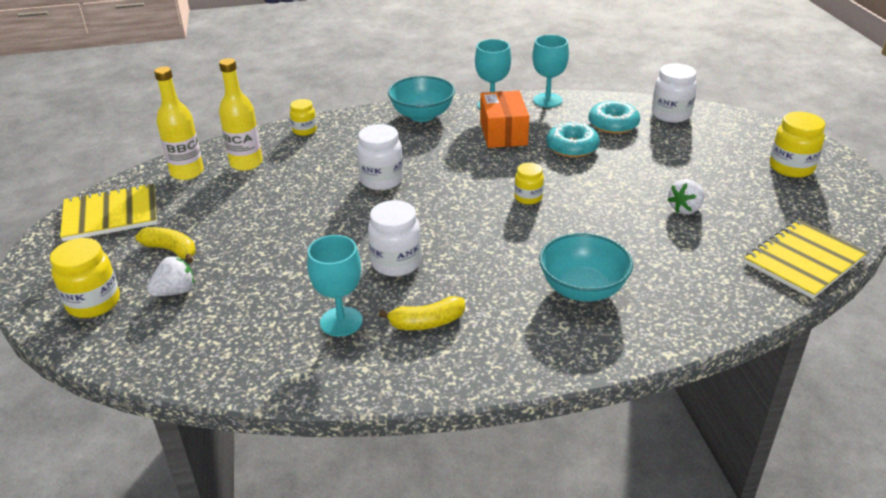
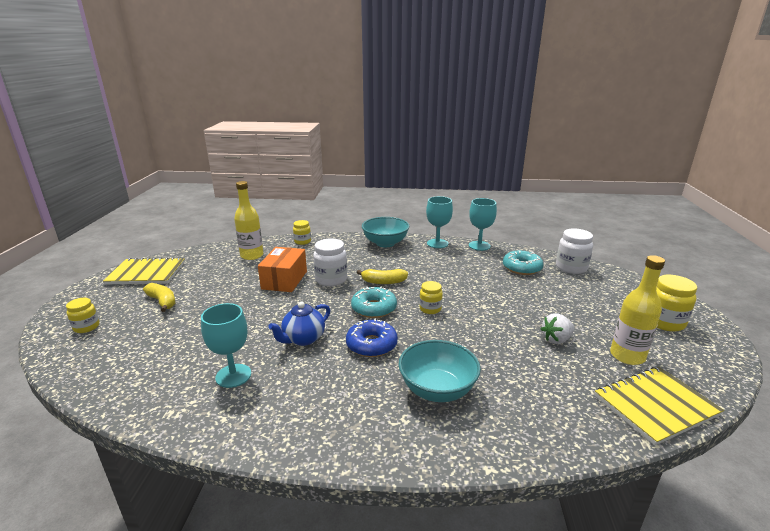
camera: 15 degrees right, 10 degrees down
(94, 303) = (86, 327): yellow jar -> yellow jar, size x0.62
(175, 291) = (141, 330): white strawberry -> none
(187, 172) = (212, 255): yellow bottle -> yellow bottle (627, 356)
(396, 263) = (303, 339): white jar -> blue teapot
(427, 322) = (296, 391): yellow banana -> yellow banana (383, 282)
(482, 254) = (371, 344): none -> blue donut
(503, 133) = (435, 262): orange box -> orange box (284, 280)
(572, 147) = (482, 279): turquoise donut -> turquoise donut (374, 308)

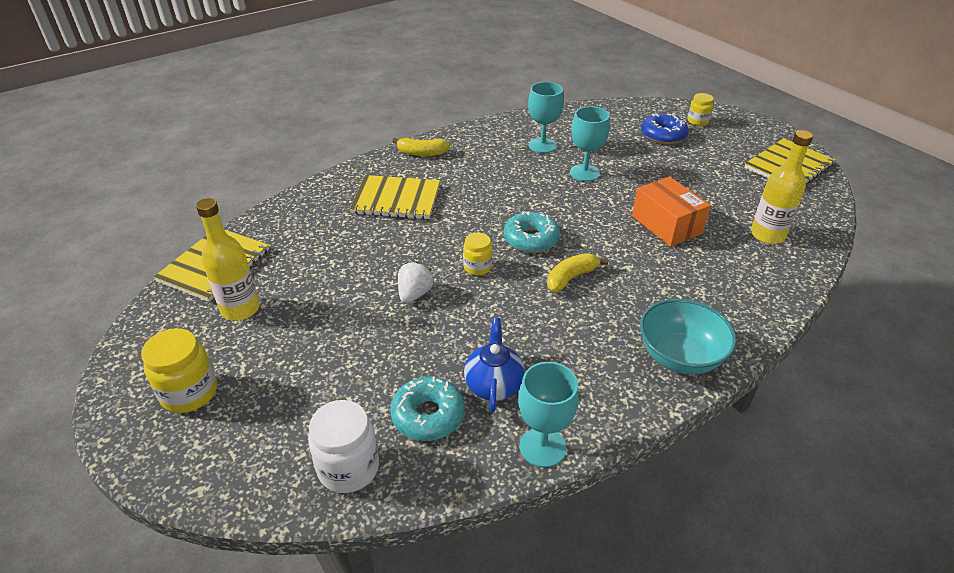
camera: 140 degrees right, 15 degrees up
(162, 302) = (704, 156): yellow banana -> yellow banana (422, 153)
(302, 241) = (775, 291): yellow jar -> none
(303, 339) = (542, 185): blue teapot -> blue teapot (494, 385)
(331, 279) = (626, 250): white jar -> none
(371, 344) = (484, 206): blue donut -> blue donut (663, 135)
(437, 243) = (611, 408): turquoise goblet -> turquoise goblet (584, 173)
(437, 390) = (396, 199): turquoise bowl -> yellow notebook
(556, 339) = (321, 294): white strawberry -> white strawberry (414, 294)

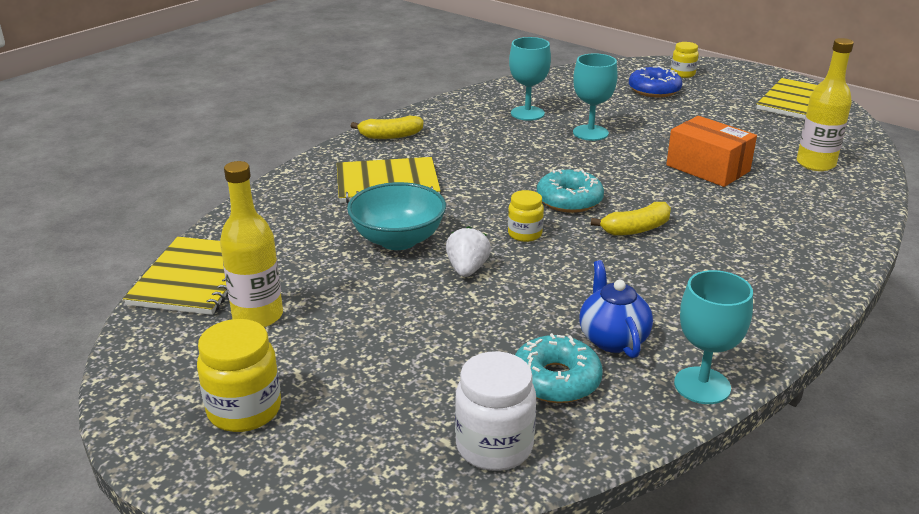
camera: 15 degrees left, 10 degrees down
(571, 278) = (636, 229): yellow banana -> yellow banana turned 150 degrees counterclockwise
(679, 357) = (794, 281): turquoise bowl -> turquoise bowl (398, 240)

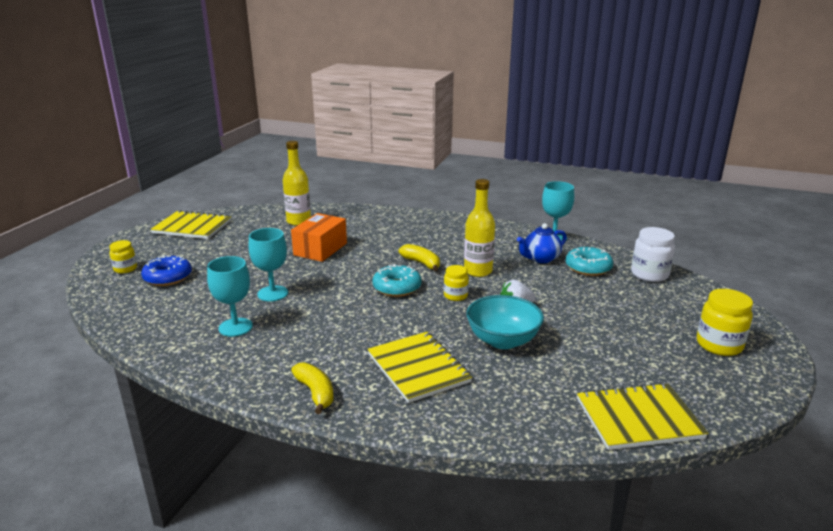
camera: 110 degrees left, 5 degrees down
(258, 316) = (644, 370): yellow bottle -> yellow bottle (478, 271)

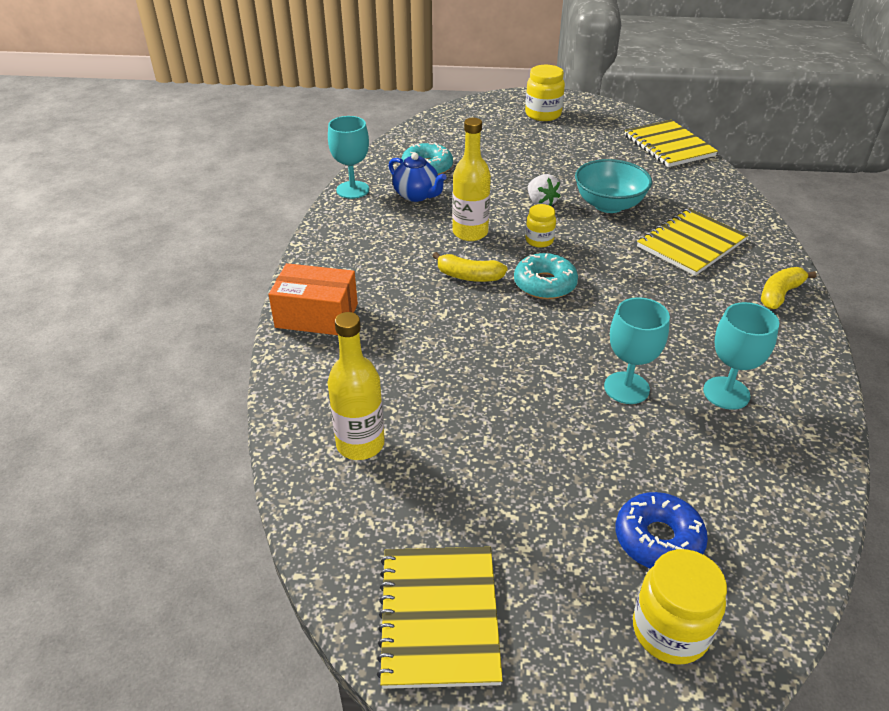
camera: 105 degrees left, 15 degrees up
(125, 269) = (670, 631): yellow jar -> yellow jar, size x1.62
(320, 249) = (466, 381): orange box -> orange box (316, 316)
(421, 263) = (469, 276): yellow banana -> yellow banana turned 105 degrees counterclockwise
(649, 274) = (427, 137): white jar -> none

